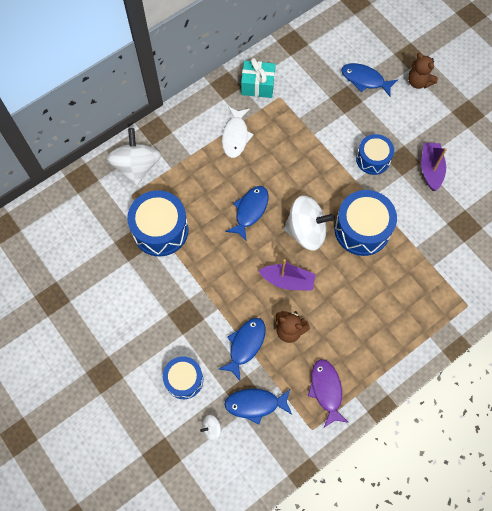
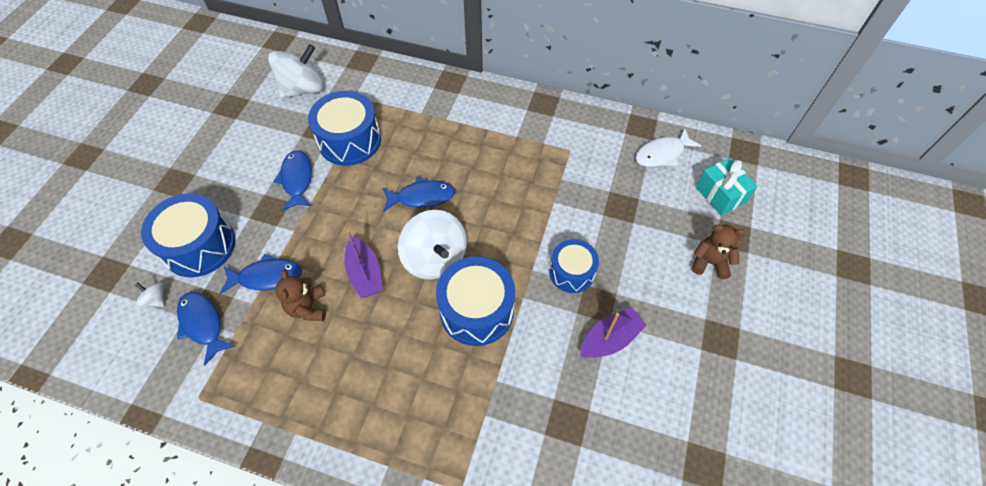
camera: 55 degrees right, 10 degrees down
(136, 166) = (402, 89): white spinning top -> white spinning top (303, 89)
(184, 380) = (199, 246): blue drum -> blue drum, size x1.58
(235, 136) = (495, 140): white fish -> white fish (662, 154)
(258, 85) = (566, 127): turquoise gift -> turquoise gift (720, 195)
(326, 390) = (254, 385): purple fish -> none
(365, 80) = (660, 210): blue fish -> blue fish (297, 179)
(418, 82) = (709, 262): brown teddy bear -> brown teddy bear turned 90 degrees clockwise

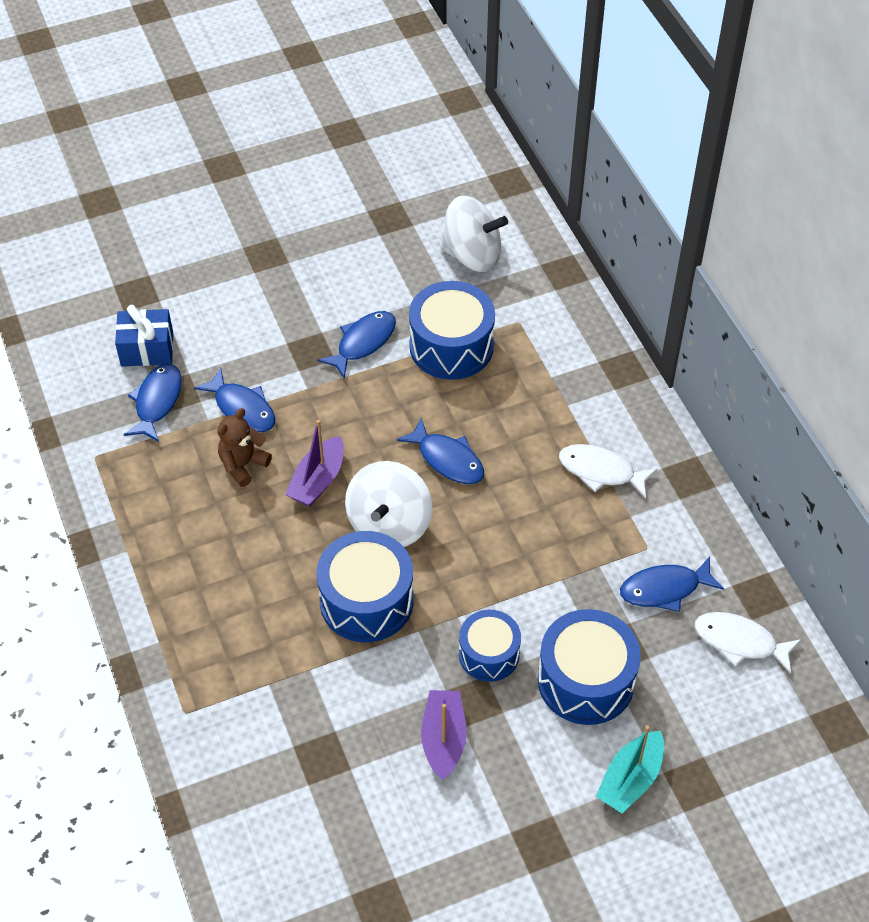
camera: 50 degrees right, 5 degrees down
(156, 299) = (147, 349): white spinning top -> blue gift
(199, 246) = (223, 333): blue drum -> blue drum (586, 680)
(503, 135) = (601, 471): none -> white fish
(602, 161) = (664, 589): none -> blue fish
(610, 339) = (443, 739): purple boat -> purple boat turned 105 degrees counterclockwise
(709, 262) = (630, 779): brown teddy bear -> turquoise boat
(720, 195) = (740, 737): turquoise gift -> none

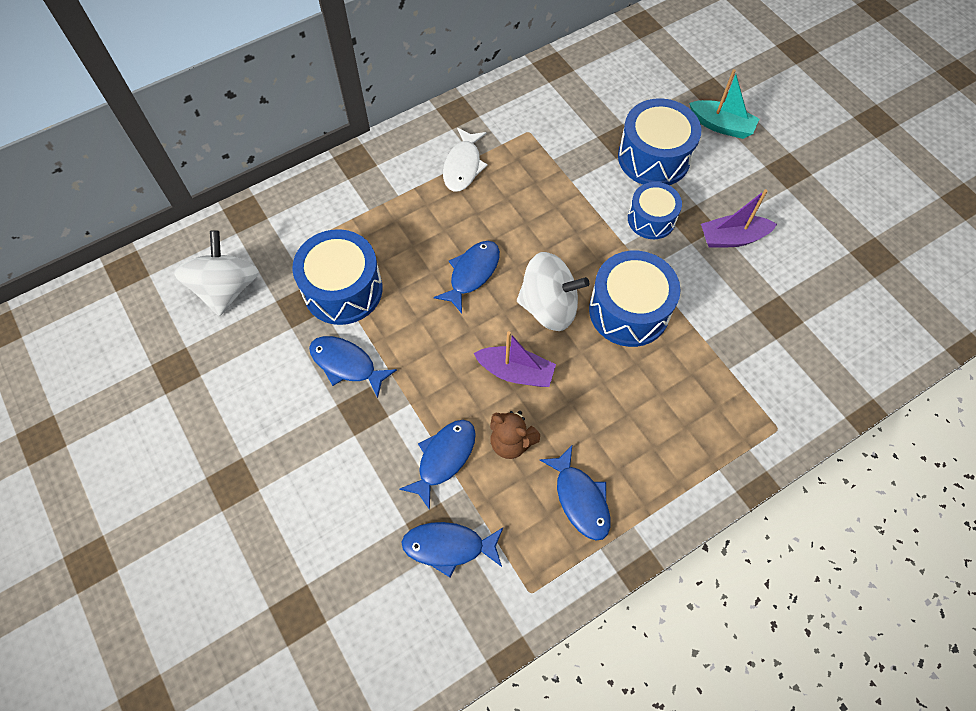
camera: 100 degrees left, 10 degrees up
(147, 349) = (379, 578): blue gift -> none
(664, 589) = (563, 119): blue fish -> blue fish (580, 499)
(740, 642) = (594, 75): white fish -> none

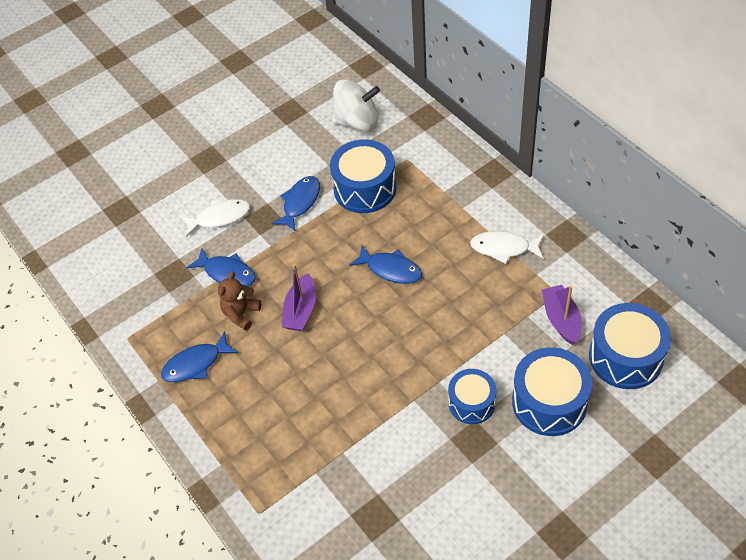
camera: 90 degrees right, 10 degrees down
(346, 467) = (220, 217): none -> white fish
(448, 547) = (161, 285): blue fish -> none
(549, 307) = (364, 327): white spinning top -> none
(629, 310) = (367, 389): blue drum -> blue drum (625, 357)
(721, 126) = (609, 466): turquoise boat -> none
(732, 238) = (461, 476): purple boat -> purple boat (561, 319)

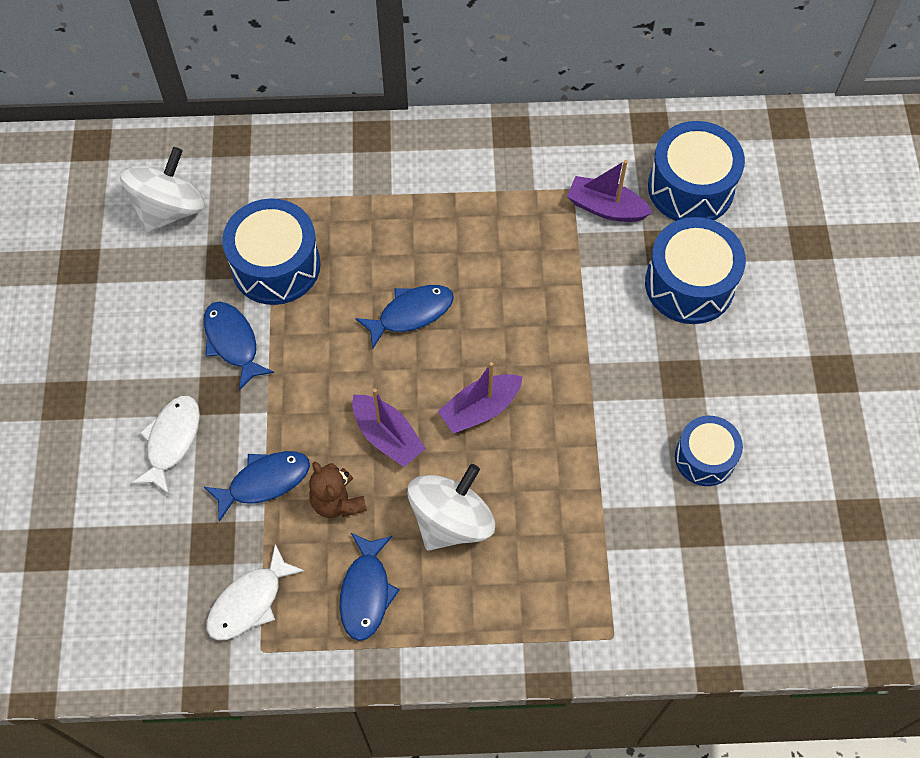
camera: 60 degrees left, 10 degrees up
(272, 376) = (451, 520): none -> white spinning top
(357, 344) = (480, 409): none -> purple boat
(471, 403) = (637, 350): blue drum -> blue drum (705, 457)
(503, 248) = (477, 195): white fish -> white fish (249, 602)

